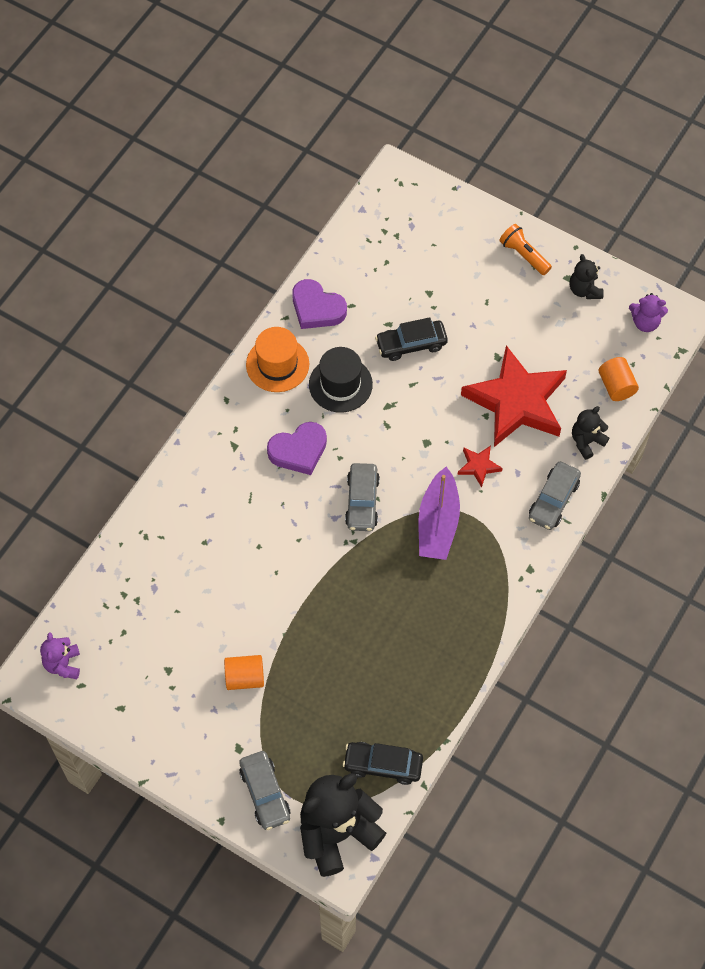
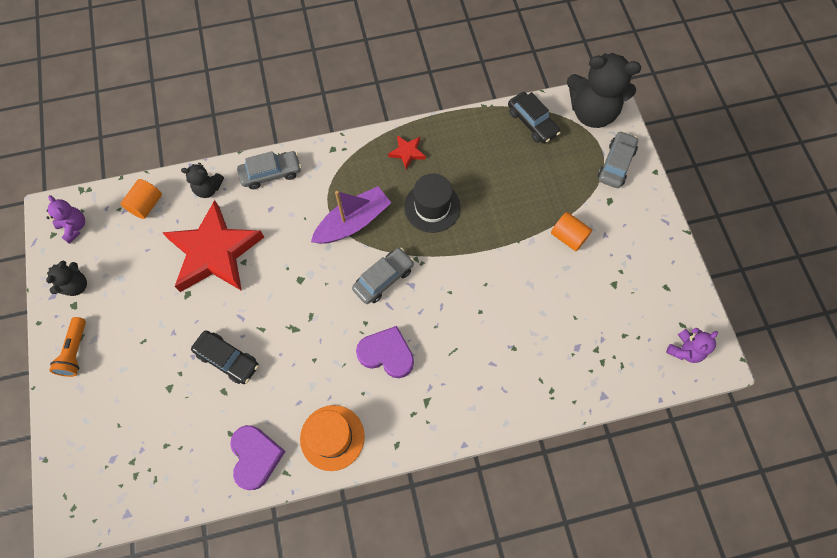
camera: 135 degrees left, 5 degrees up
(340, 384) = (307, 376): black hat -> black hat (432, 207)
(478, 466) = (287, 234): red star -> red star (407, 152)

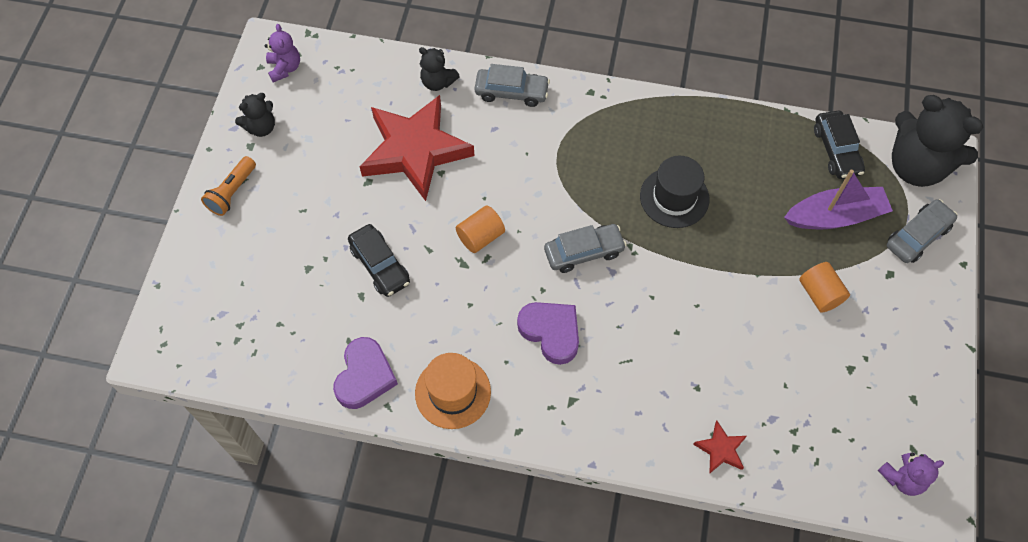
camera: 25 degrees right, 5 degrees down
(146, 205) = (367, 74): orange cylinder -> orange cylinder (480, 236)
(353, 222) = (577, 178): purple boat -> purple boat (835, 216)
(407, 152) = (673, 128): red star -> red star (720, 449)

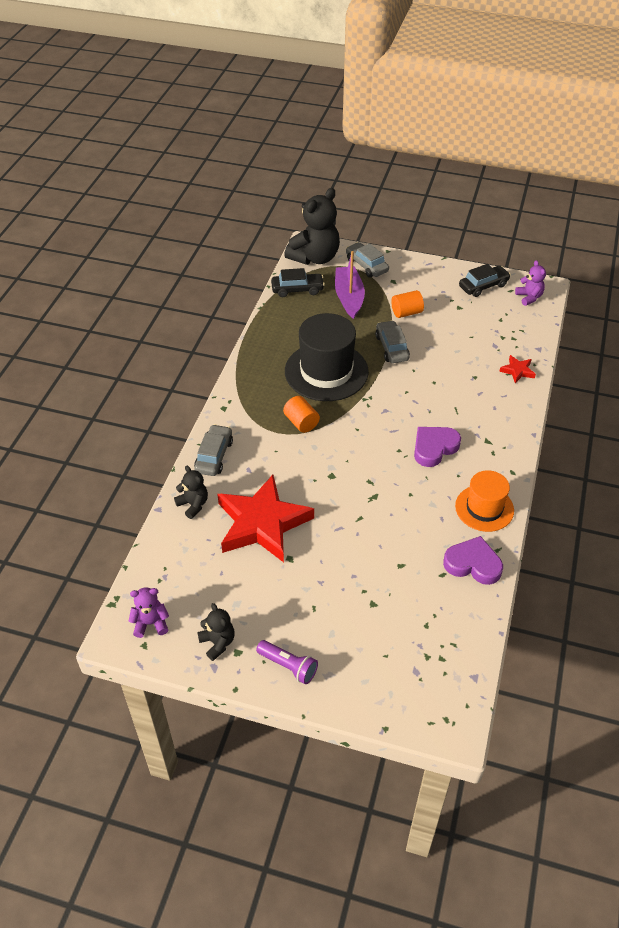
camera: 85 degrees left, 15 degrees down
(232, 192) = (288, 666): orange flashlight -> purple flashlight
(380, 265) = (373, 551): black car -> black car (483, 286)
(438, 82) = (193, 505): black teddy bear -> black teddy bear turned 75 degrees counterclockwise
(480, 236) = (350, 484): orange cylinder -> orange cylinder (301, 422)
(584, 252) = (368, 424): grey car -> grey car (392, 348)
(674, 197) = (326, 371): black hat -> black hat, size x1.64

